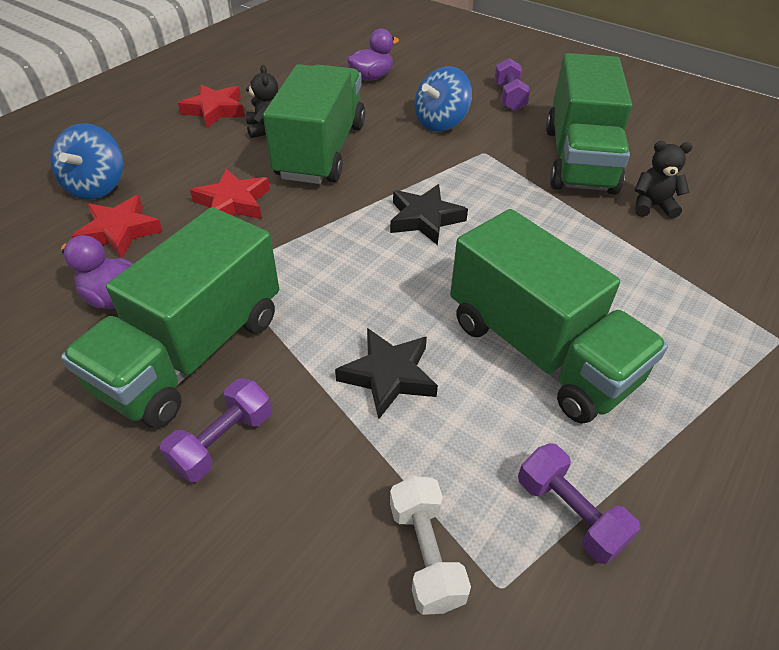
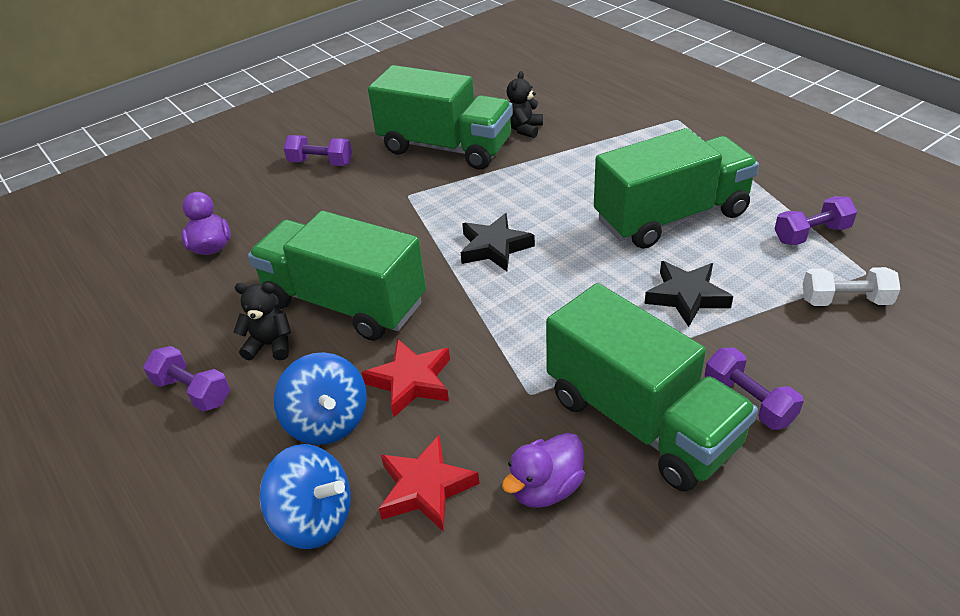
camera: 70 degrees left, 5 degrees down
(215, 110) = (192, 391): red star -> purple dumbbell
(441, 123) = (340, 212): blue spinning top -> blue spinning top (328, 421)

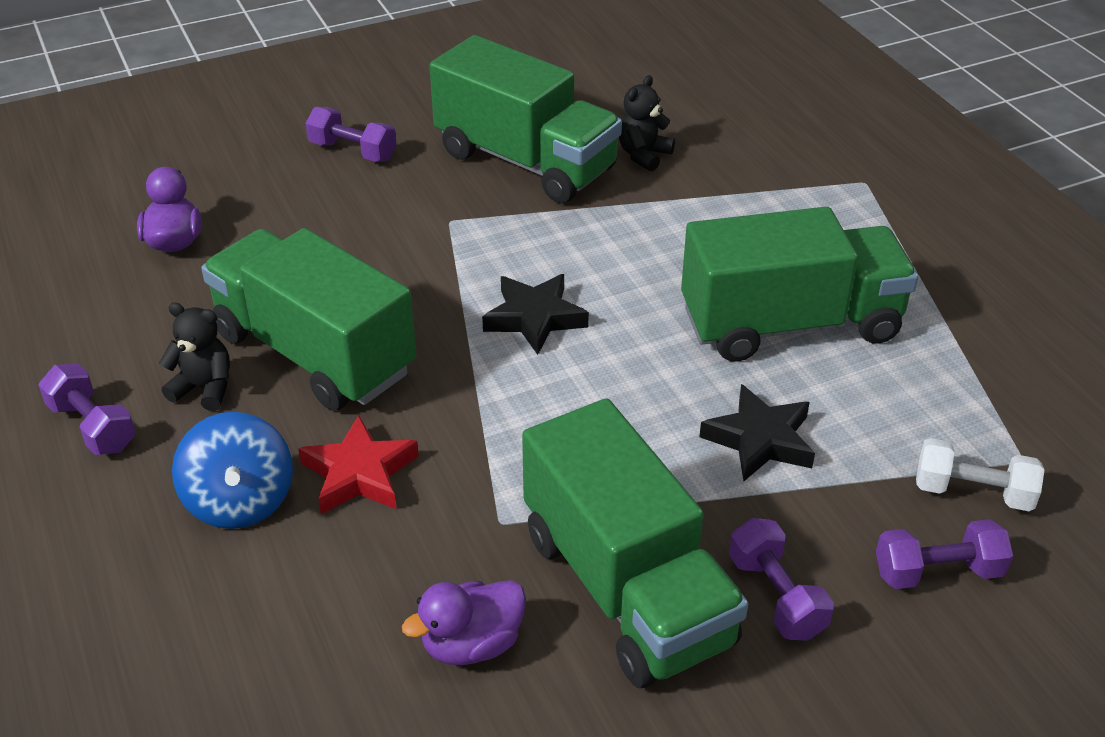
camera: 10 degrees right, 0 degrees up
(314, 518) = (184, 614): blue spinning top -> none
(425, 488) = (327, 610): red star -> none
(811, 234) = (973, 390): purple dumbbell -> purple dumbbell (937, 572)

